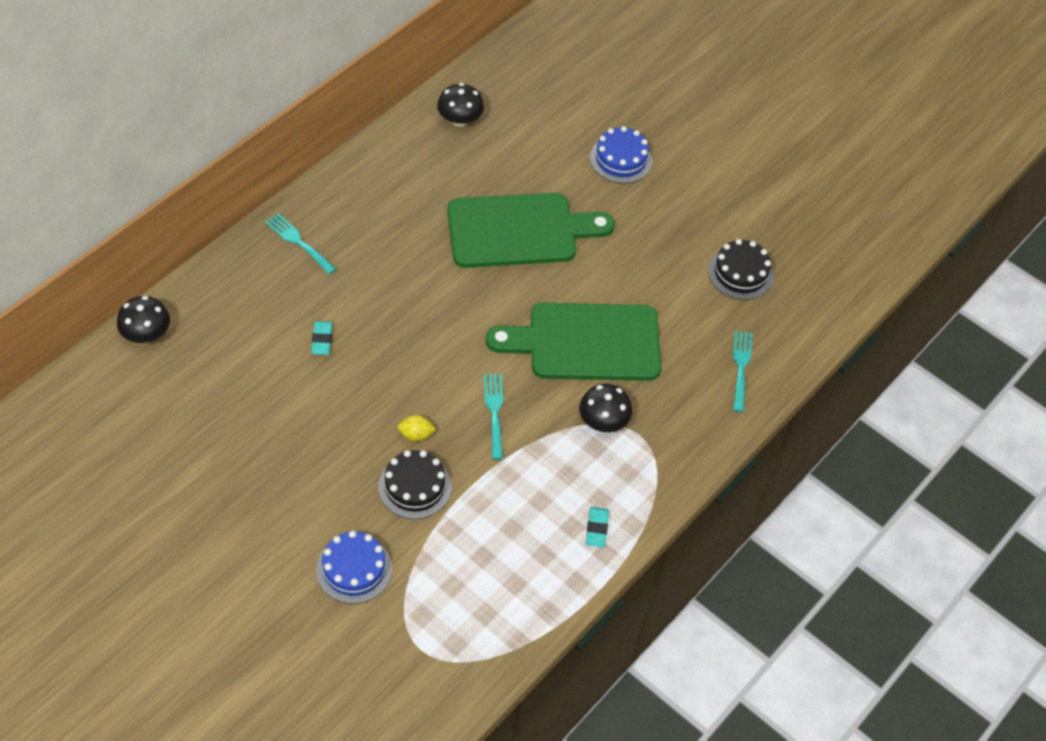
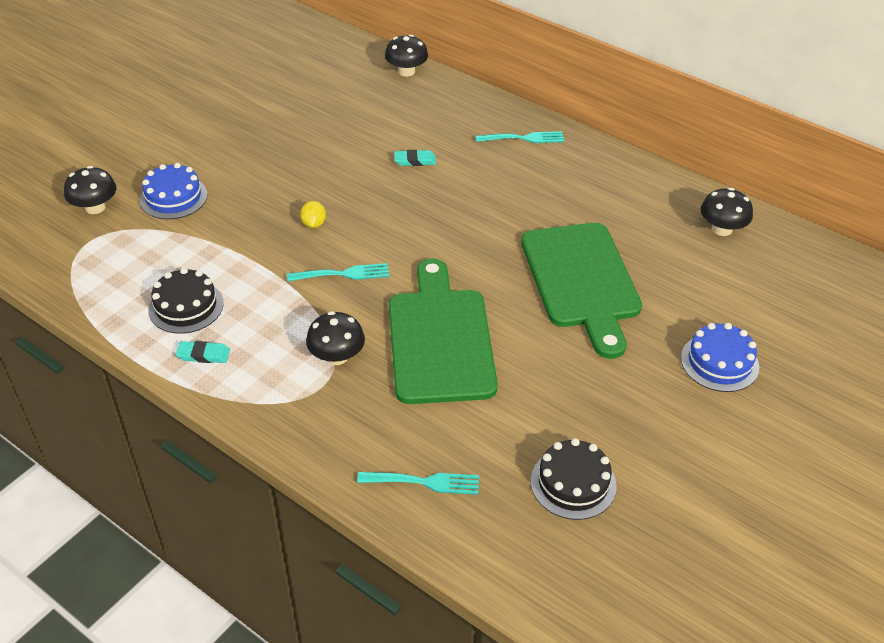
camera: 90 degrees right, 10 degrees down
(298, 242) = (524, 138): turquoise fork -> turquoise fork turned 45 degrees clockwise
(361, 649) = (95, 207): none -> black mushroom
(414, 487) = (256, 227): black cake -> black cake (186, 306)

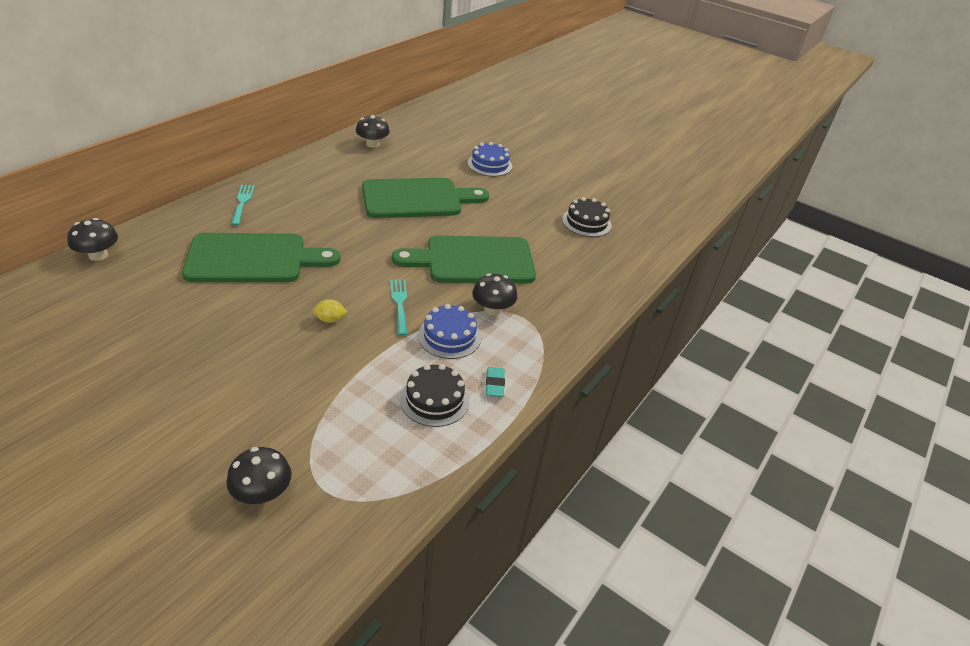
camera: 95 degrees left, 5 degrees down
(173, 197) = (262, 422): blue cake -> blue cake (449, 336)
(415, 160) = (253, 259): turquoise eraser -> green cutting board
(424, 482) = (598, 275): turquoise fork -> none

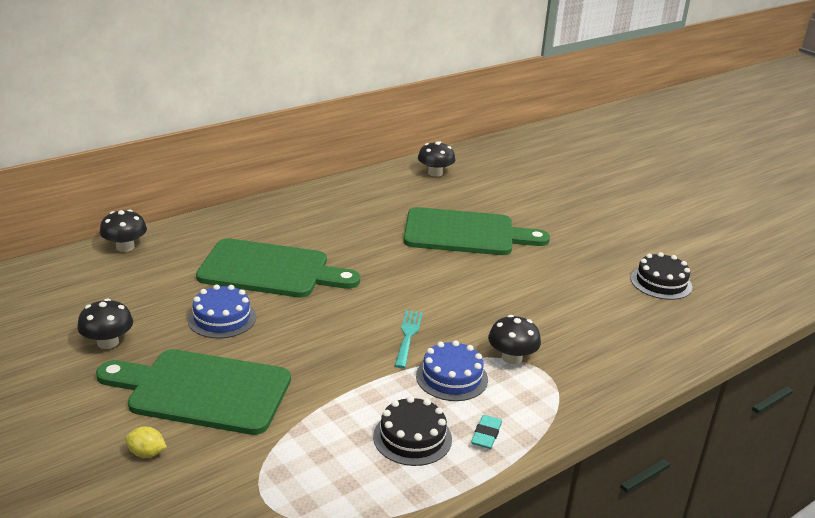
camera: 20 degrees right, 10 degrees down
(242, 203) = (278, 216): turquoise fork -> none
(262, 493) = (203, 491): black mushroom -> black mushroom (108, 342)
(330, 320) = (328, 340): yellow lemon -> yellow lemon (146, 453)
(473, 260) = (507, 304): green cutting board -> green cutting board (202, 391)
(489, 165) = (563, 207): blue cake -> blue cake (222, 318)

